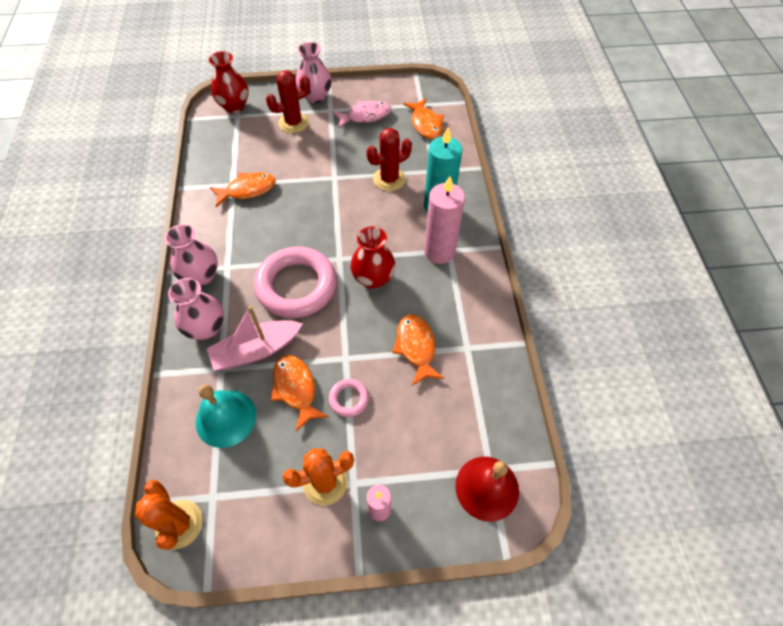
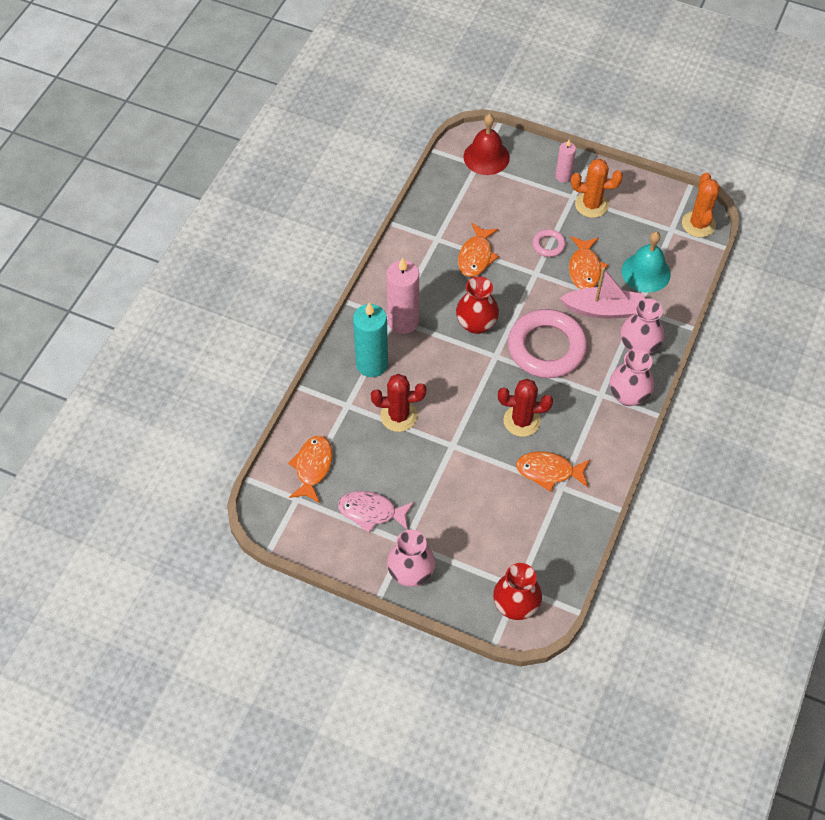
camera: 150 degrees left, 0 degrees up
(293, 123) = (458, 542): red cactus -> red cactus (522, 421)

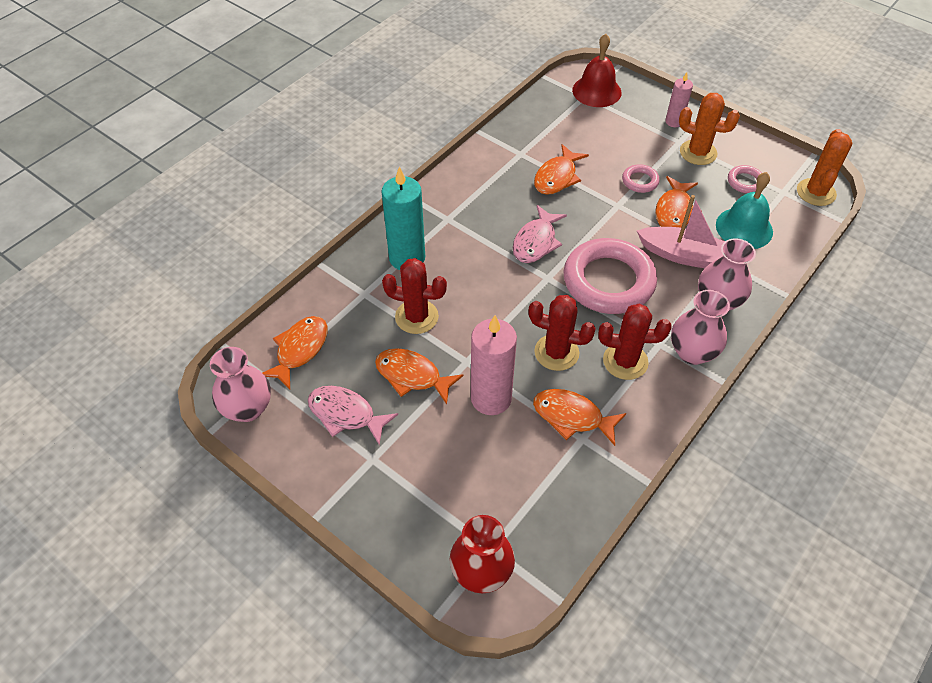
camera: 15 degrees right, 5 degrees down
(403, 321) = (456, 223): pink candle -> pink candle (491, 398)
(411, 573) = (365, 497): pink vase -> pink vase (248, 408)
(413, 468) = (412, 376): none -> orange fish
(476, 324) = (536, 242): red vase -> pink fish
(578, 415) = (625, 361): none -> red cactus
(638, 226) = (745, 182): none -> pink ring

